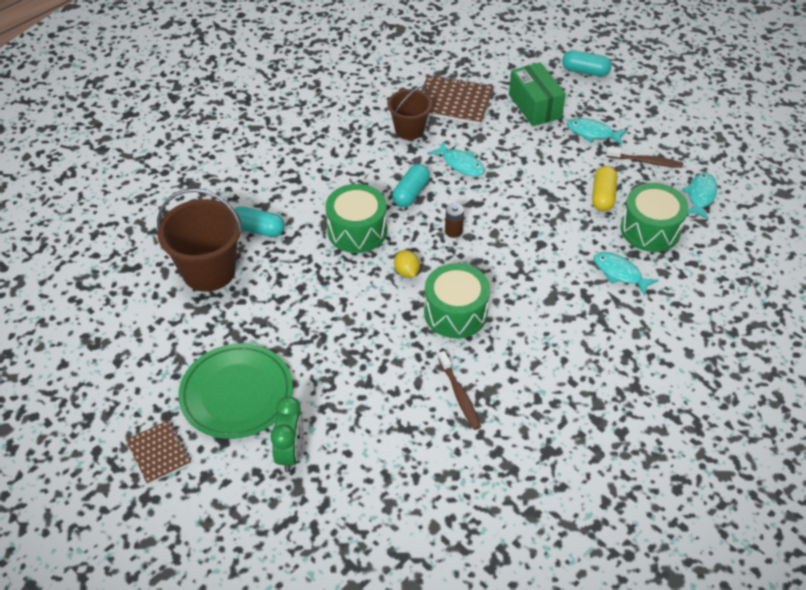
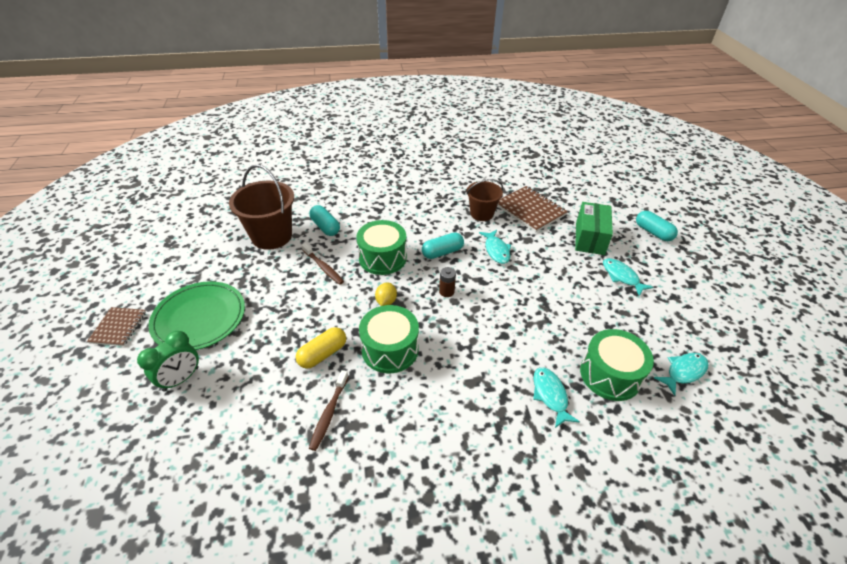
camera: 35 degrees right, 5 degrees down
(603, 196) = (589, 327): yellow capsule -> yellow capsule (323, 354)
(645, 161) = (651, 318): brown toothbrush -> brown toothbrush (323, 267)

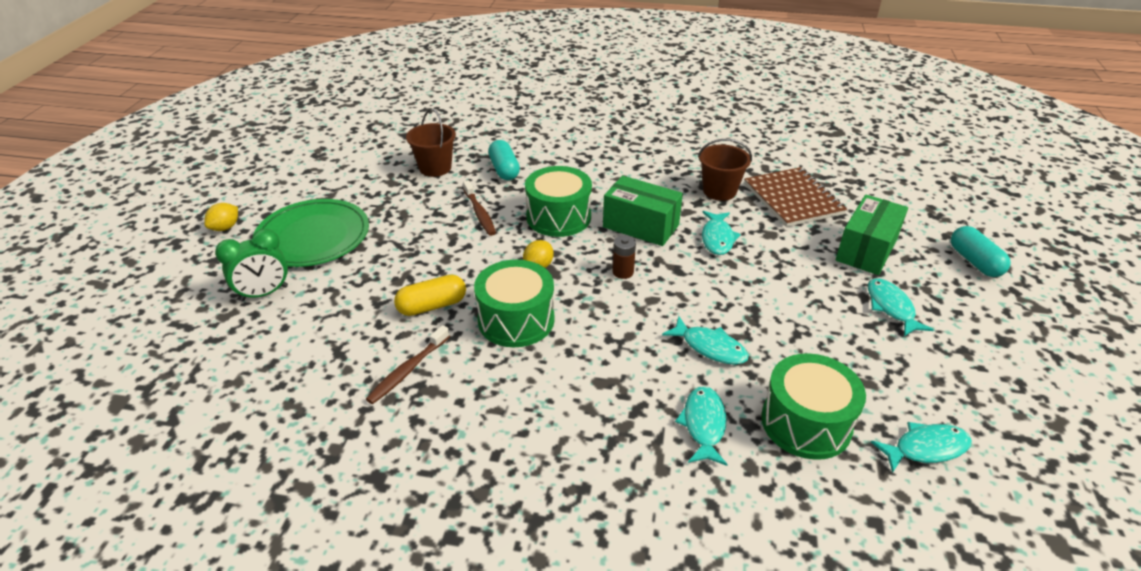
camera: 20 degrees right, 5 degrees down
(118, 327) = (225, 227): brown notebook -> yellow lemon
(272, 236) = (435, 168): brown bucket -> brown bucket, size x0.62
(442, 252) = (640, 226): turquoise capsule -> green box
(528, 335) = (710, 347): none -> turquoise fish

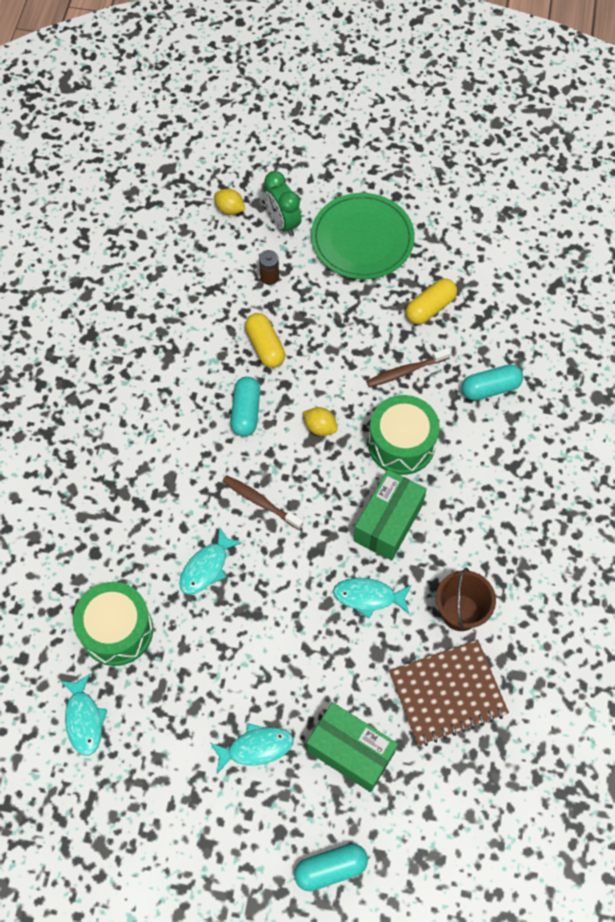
camera: 90 degrees right, 25 degrees up
(225, 227) = (374, 170): yellow lemon -> yellow lemon (230, 209)
(408, 370) = (190, 339): brown toothbrush -> brown toothbrush (261, 502)
(411, 198) = (430, 308): none -> yellow capsule
(435, 168) = (489, 322): brown bucket -> none
(516, 320) = (246, 412): green drum -> turquoise capsule
(623, 272) = (311, 501): brown battery -> brown battery (269, 277)
(703, 424) = (121, 551): turquoise fish -> none

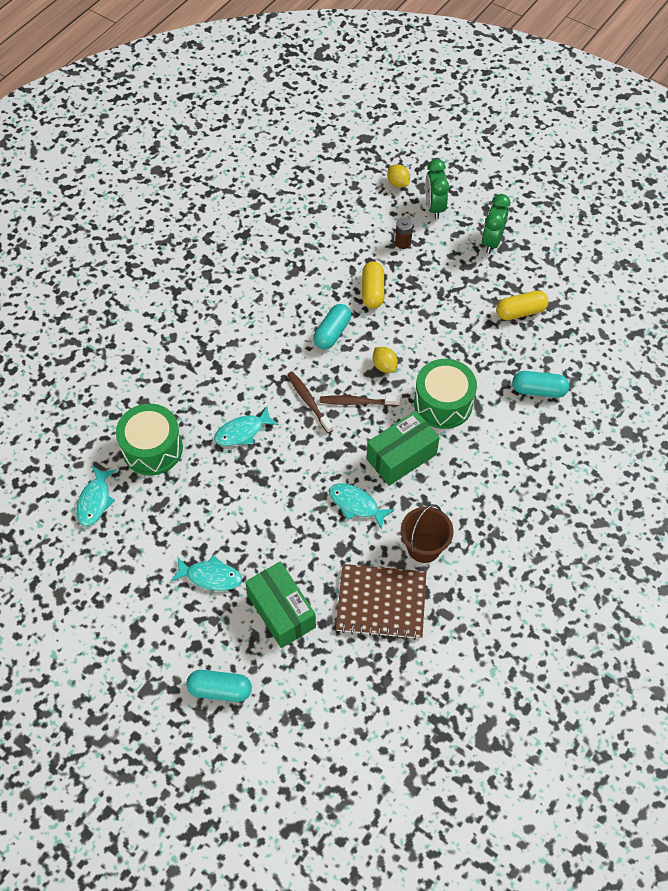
camera: 25 degrees right, 5 degrees down
(362, 239) = (492, 241): green plate -> green clock
(406, 371) = (476, 351): brown toothbrush -> brown toothbrush (357, 402)

